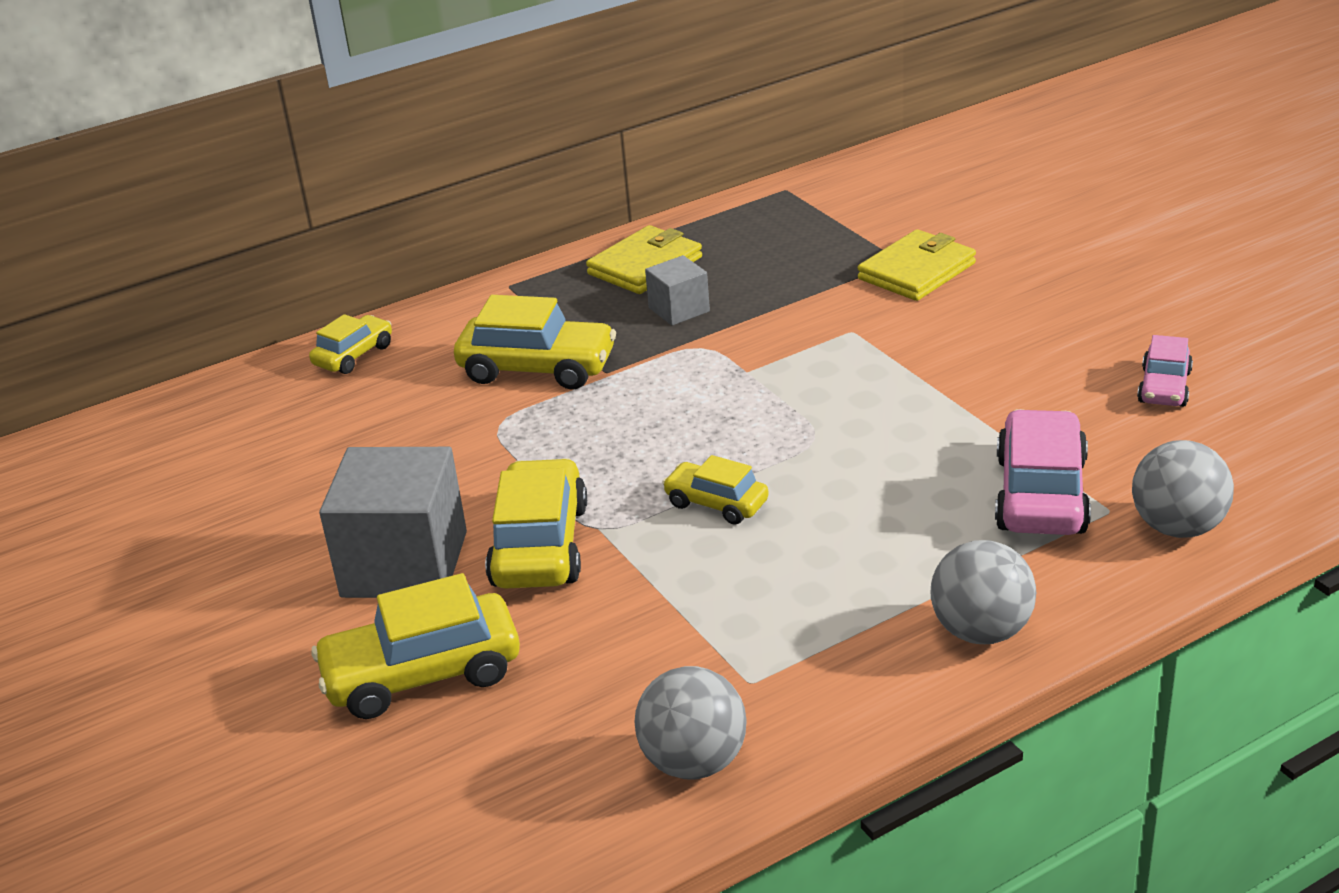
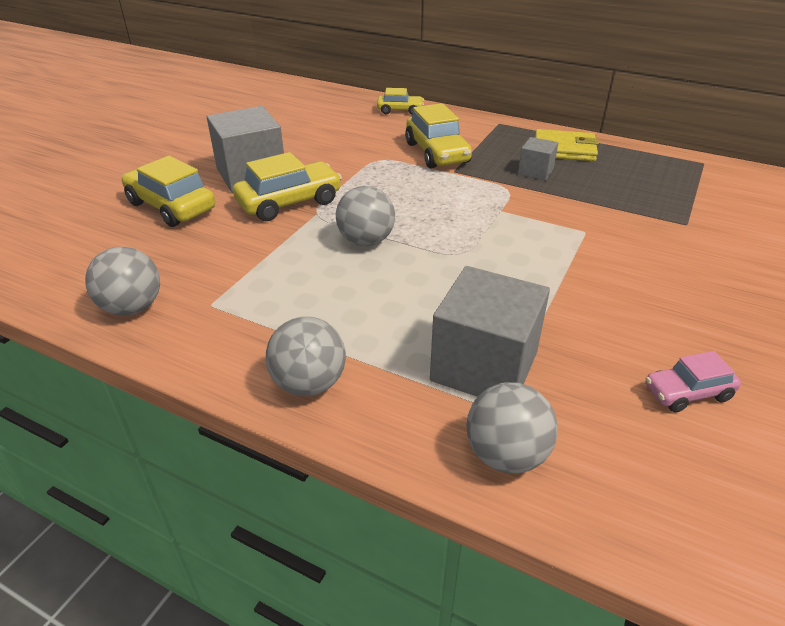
camera: 55 degrees right, 5 degrees up
(716, 503) = (366, 241): yellow car -> grey ball
(917, 271) = (683, 234): yellow wallet -> none
(1041, 494) = (484, 366): pink car -> grey cube

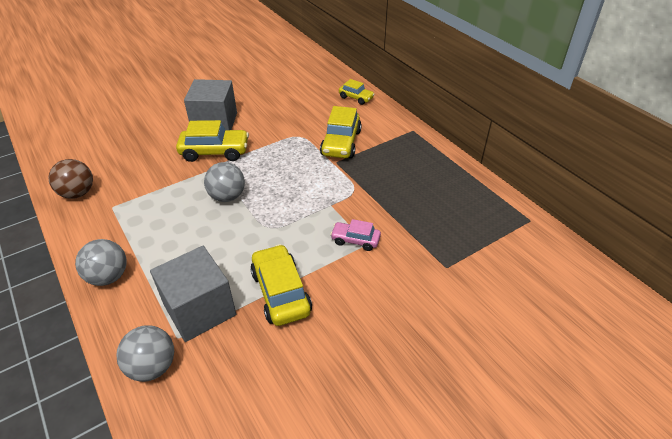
camera: 30 degrees right, 5 degrees up
(132, 307) = (78, 193): grey ball -> brown ball
(171, 206) = (153, 132): yellow car -> yellow car (281, 292)
(535, 171) = (390, 182): grey cube -> none
(564, 149) = (433, 170): yellow wallet -> none
(687, 393) = (289, 385): pink car -> pink car (355, 240)

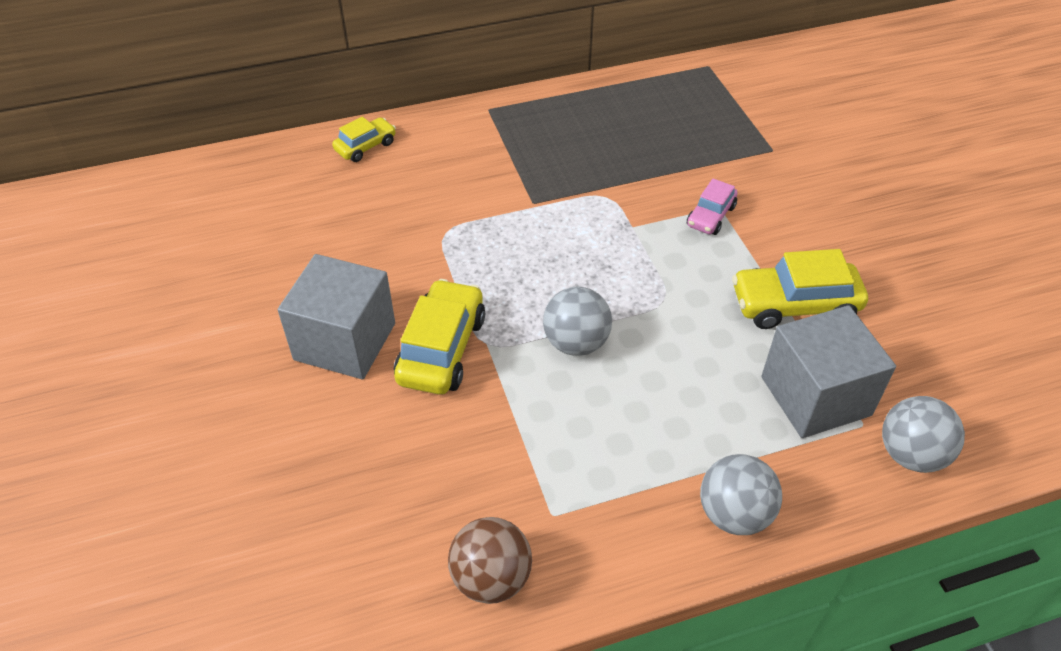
camera: 75 degrees left, 5 degrees up
(341, 143) = (486, 188): yellow car -> none

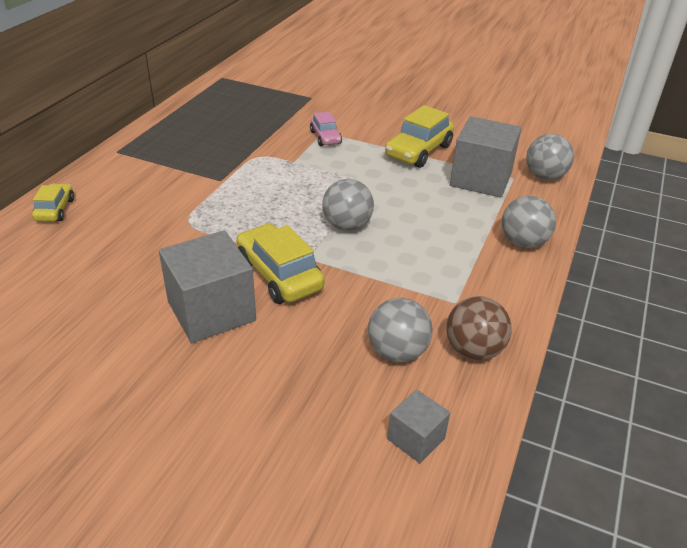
camera: 50 degrees left, 10 degrees down
(323, 605) = (416, 438): none -> grey cube
(425, 514) = (397, 352): none -> grey ball

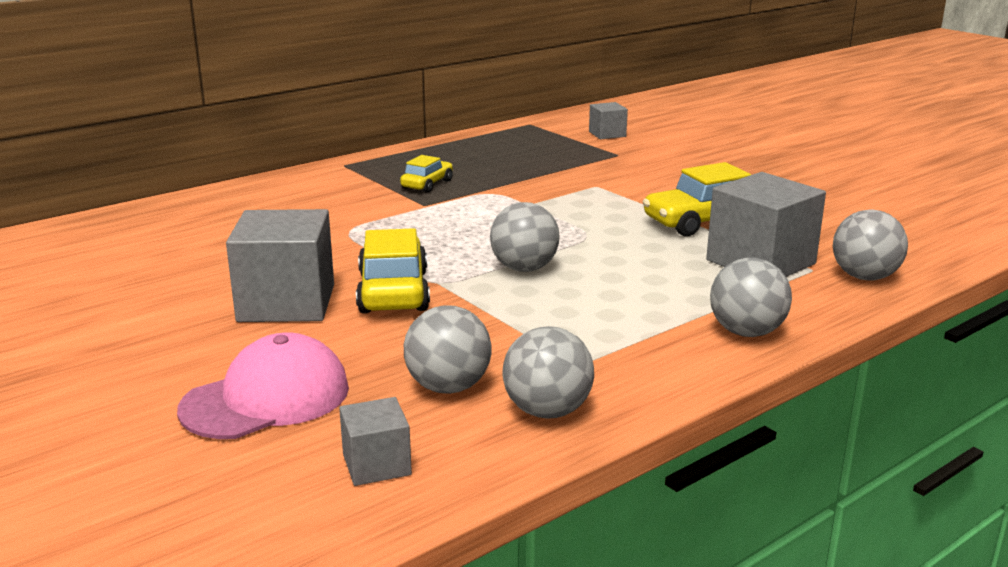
camera: 30 degrees right, 15 degrees down
(55, 210) = (232, 197): yellow car -> yellow car (427, 184)
(286, 78) = (607, 134): none -> grey cube
(287, 409) = (266, 398): none -> pink cap
(325, 137) = (592, 190): pink car -> none
(473, 350) = (547, 411): brown ball -> grey ball

